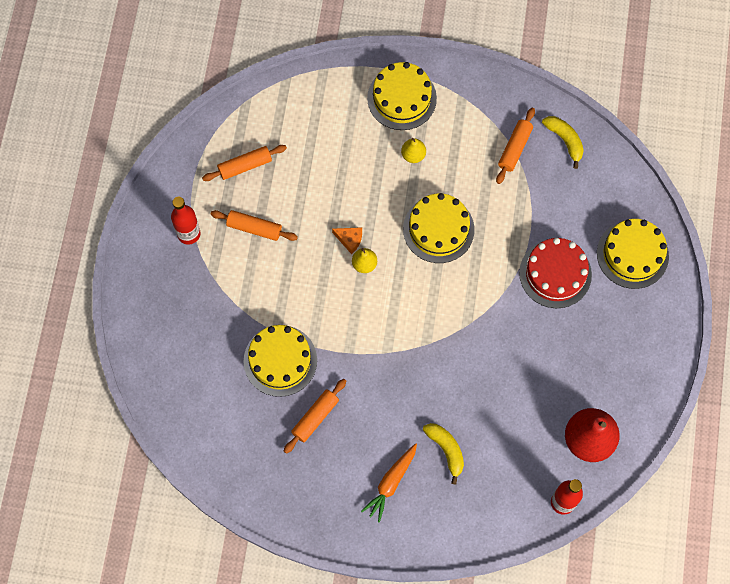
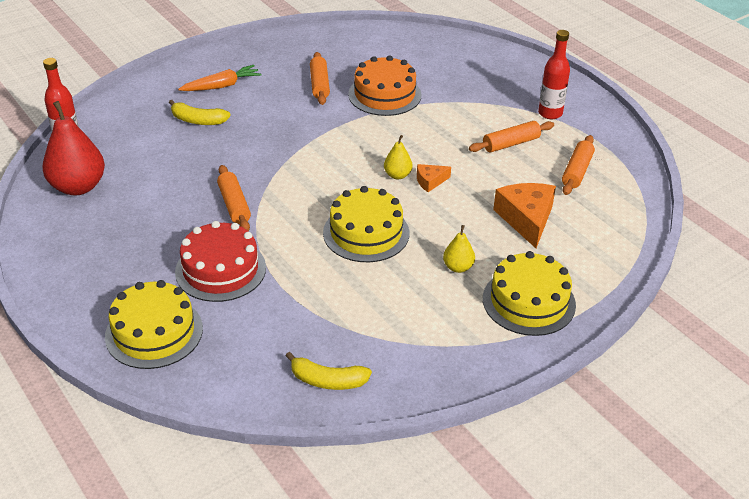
camera: 135 degrees right, 30 degrees down
(280, 360) = (384, 95): yellow cake -> orange cake
(328, 156) = (526, 219): none -> orange cheese
(391, 483) = (222, 86): orange carrot -> orange carrot turned 75 degrees clockwise
(514, 148) = (371, 337): orange rolling pin -> orange rolling pin (234, 205)

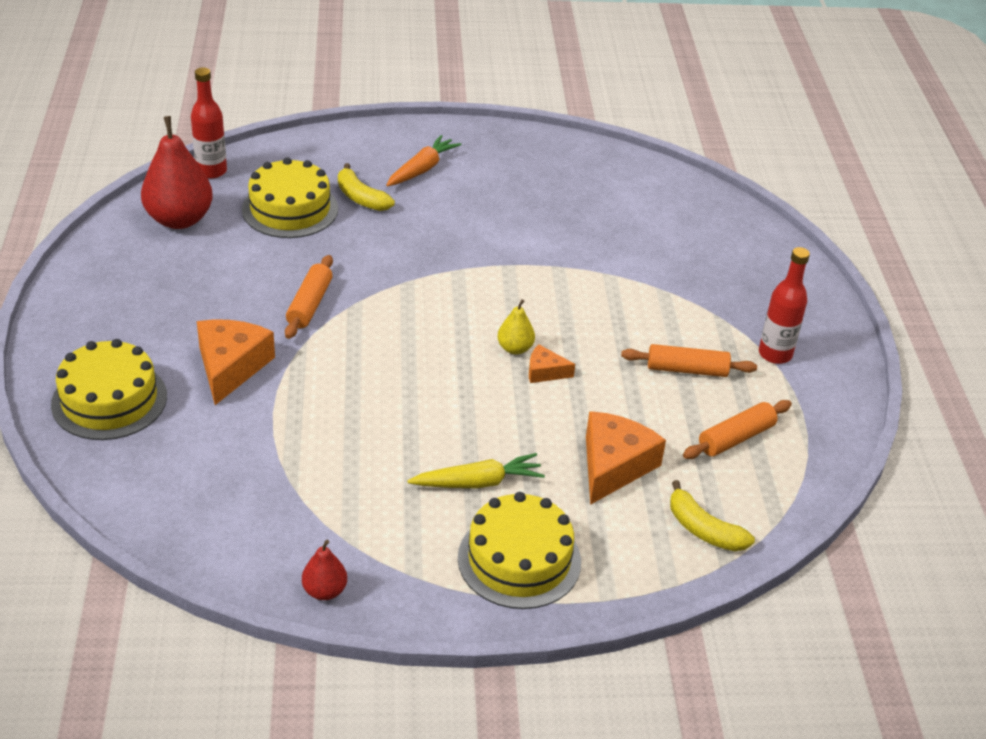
camera: 30 degrees right, 0 degrees up
(220, 269) = (231, 366): red cake -> orange cheese
(222, 86) = (422, 169): orange carrot -> orange carrot turned 60 degrees counterclockwise
(319, 84) = (530, 209): orange rolling pin -> none
(327, 380) = (222, 533): yellow banana -> yellow banana (703, 529)
(366, 233) = (416, 397): yellow cake -> yellow cake (290, 209)
(384, 95) = (593, 250): orange cake -> none
(432, 382) = (324, 591): none -> red pear
(458, 267) = (478, 482): yellow pear -> yellow carrot

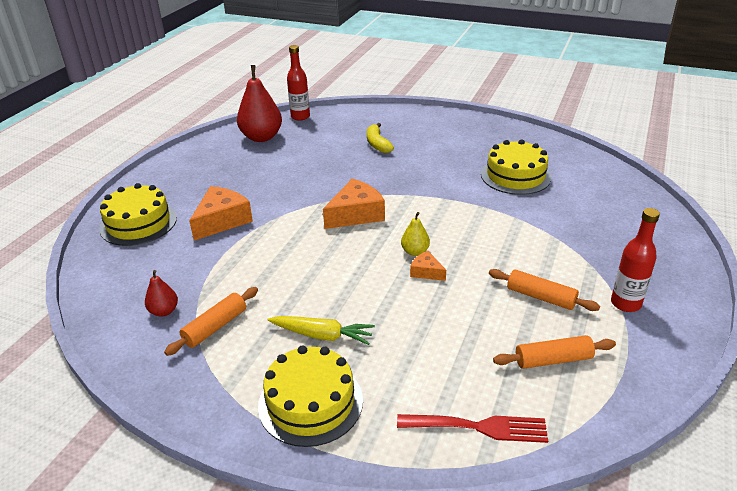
camera: 30 degrees right, 5 degrees down
(290, 209) = (329, 143): yellow cake -> yellow cake (515, 176)
(310, 304) = (298, 196): orange rolling pin -> orange rolling pin (215, 327)
(324, 591) = (158, 380): red pear -> red pear (164, 311)
(422, 169) = (428, 135): orange carrot -> none
(614, 465) = (435, 352): orange cheese -> orange cheese (356, 214)
(703, 529) = (479, 427): yellow banana -> red fork

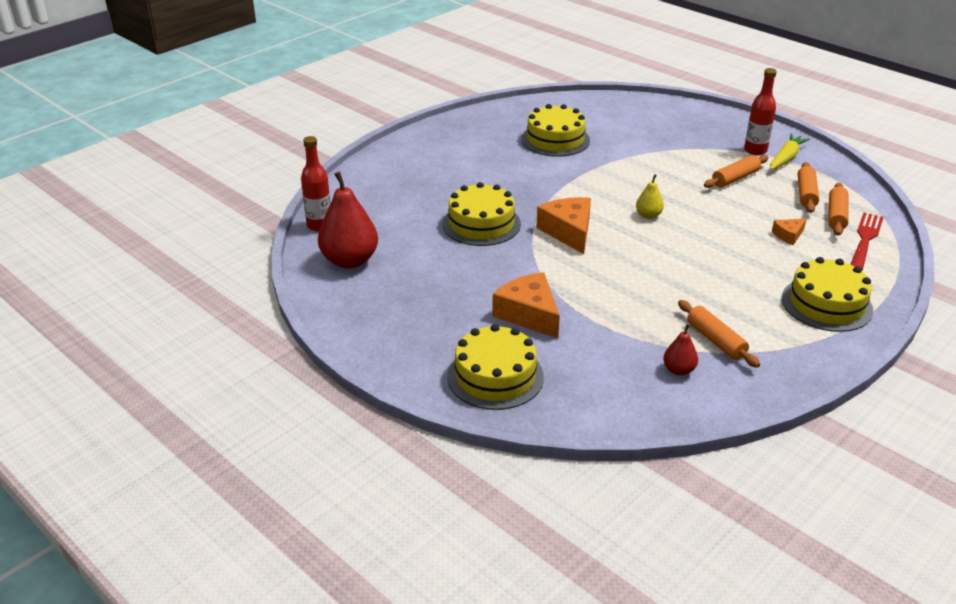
camera: 70 degrees left, 0 degrees up
(322, 335) = (747, 284): yellow carrot -> yellow carrot (786, 158)
(342, 173) = (481, 224): none -> yellow cake
(377, 144) = (435, 191): yellow banana -> none
(426, 272) = (681, 217): orange cheese -> orange cheese (788, 235)
(519, 393) = (836, 215): none -> orange rolling pin

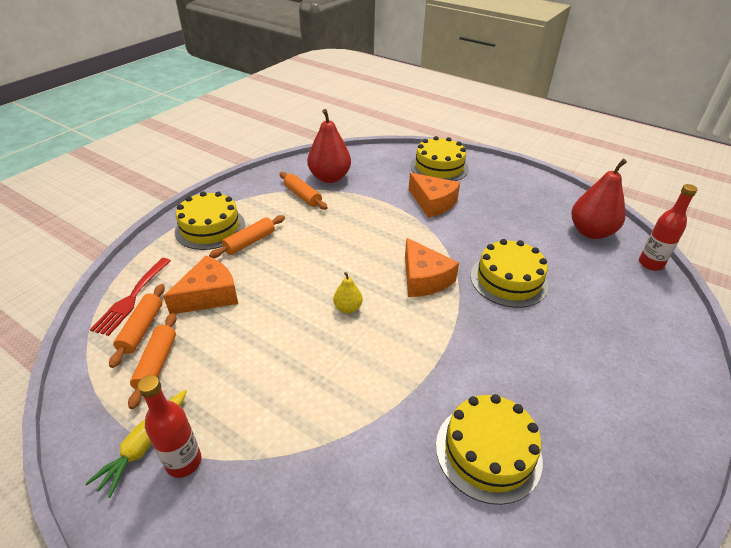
camera: 170 degrees right, 5 degrees up
(678, 370) = (329, 178): red pear -> red pear, size x2.02
(735, 178) = (236, 385): orange rolling pin -> orange rolling pin (250, 242)
(788, 235) = (209, 295): orange cheese -> orange cheese, size x1.93

